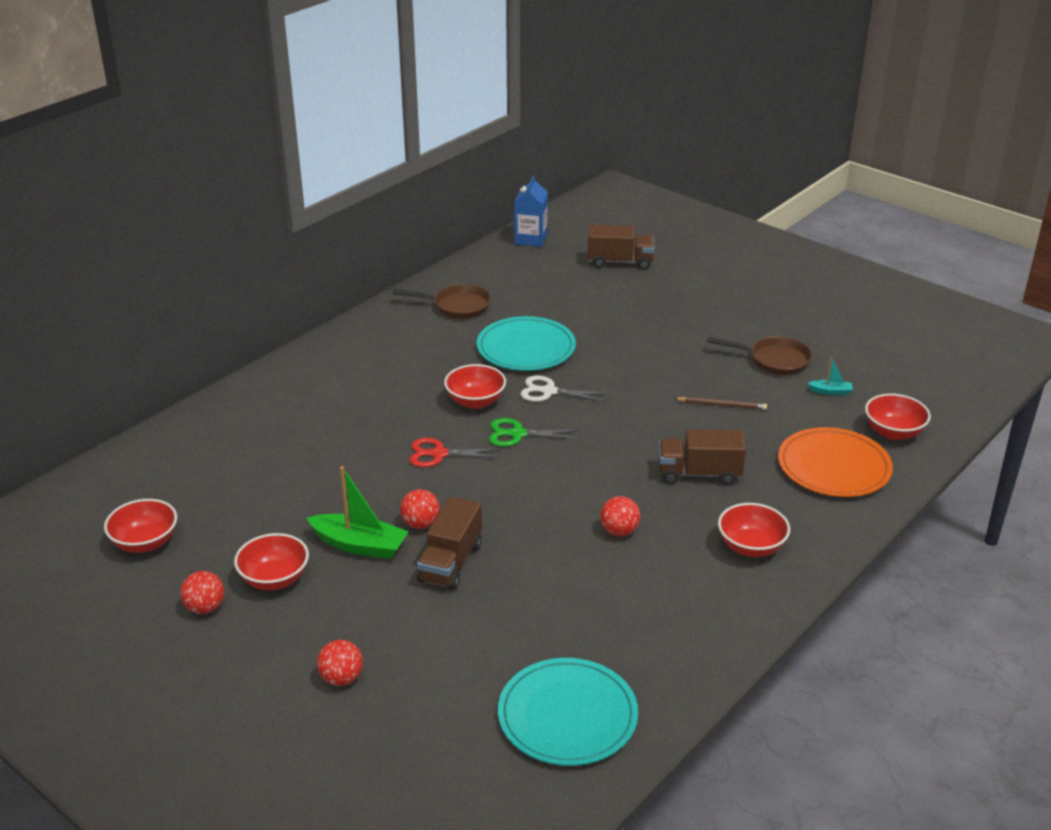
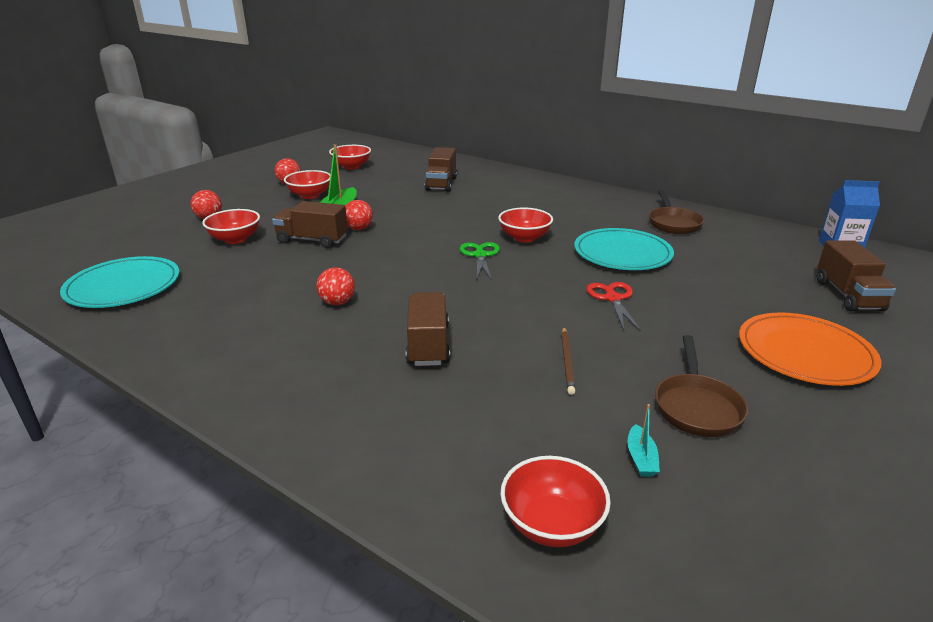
camera: 85 degrees right, 5 degrees down
(270, 452) = (441, 184): none -> brown truck
(438, 454) = (446, 229): red scissors -> red scissors (612, 298)
(548, 391) = (552, 265): white scissors -> none
(751, 547) = (298, 375): red bowl -> red bowl (235, 239)
(834, 466) = (451, 449): orange plate -> orange plate (805, 353)

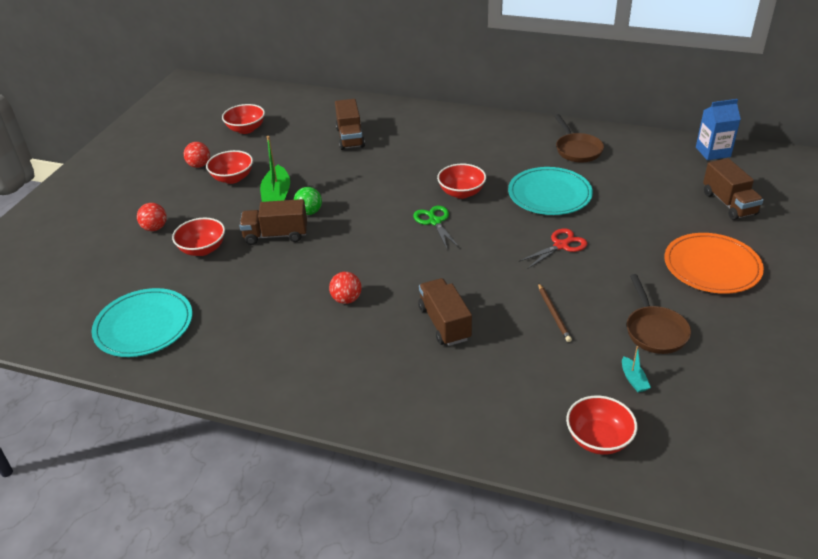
camera: 15 degrees left, 10 degrees up
(359, 228) = (309, 212): red ball -> green ball
(612, 298) = (561, 245): red scissors -> red scissors turned 75 degrees clockwise

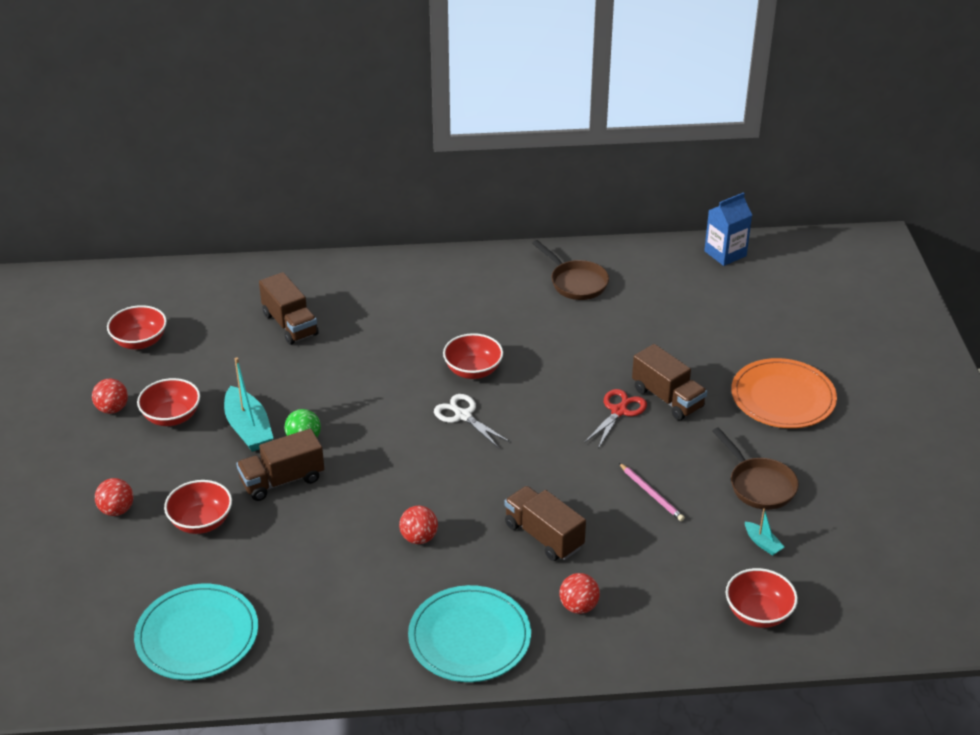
camera: 25 degrees left, 0 degrees up
(277, 196) = (248, 428): green boat -> turquoise boat
(434, 221) = (463, 415): green scissors -> white scissors
(440, 386) = (578, 606): none -> red ball
(549, 194) = (574, 349): turquoise plate -> turquoise plate (469, 637)
(553, 314) = (651, 494): brown pencil -> pink pencil
(729, 203) = (768, 317): brown truck -> brown truck (667, 398)

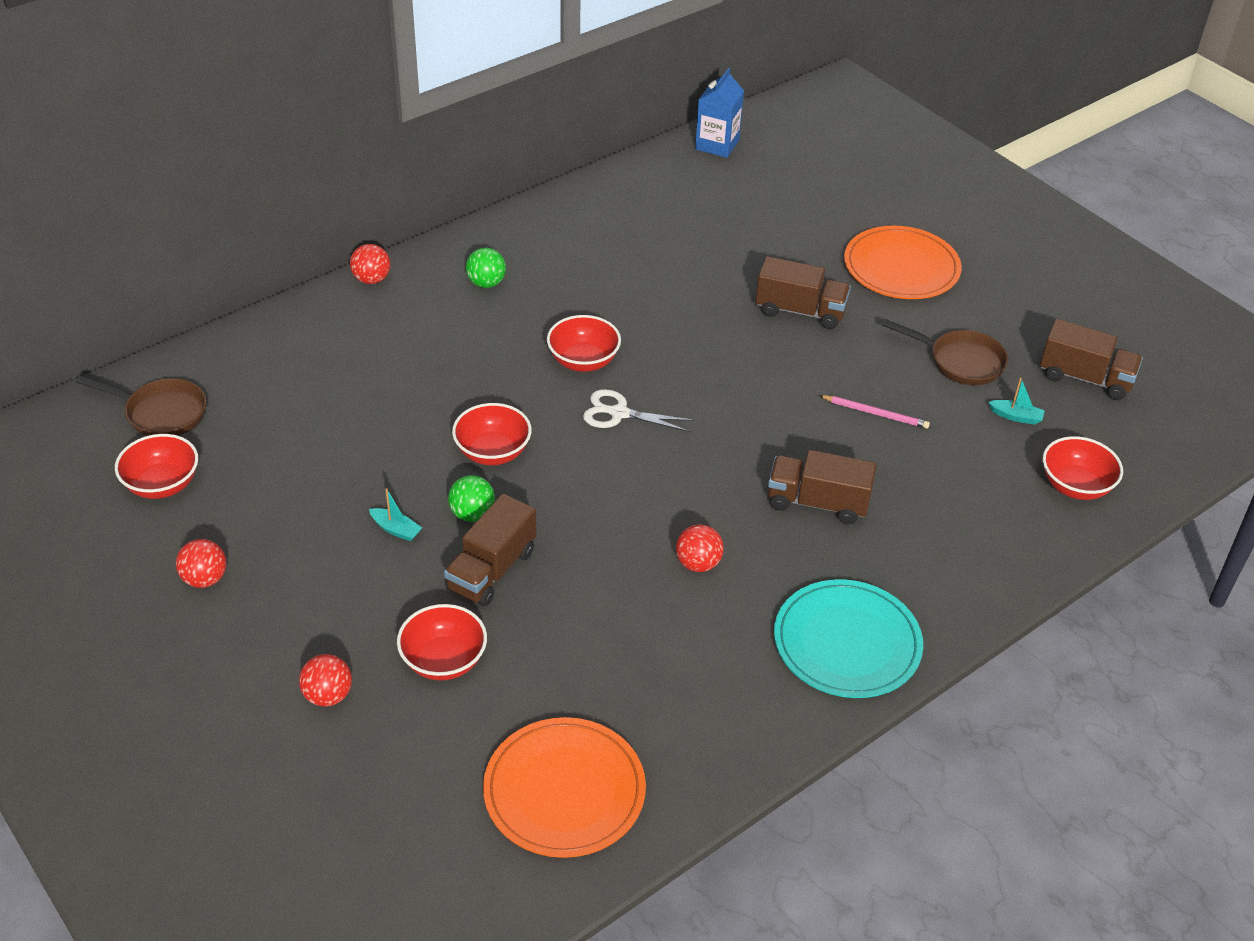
camera: 35 degrees left, 5 degrees up
(172, 417) = (290, 556): red bowl -> red bowl (492, 452)
(197, 635) = (564, 791): turquoise plate -> orange plate
(248, 428) = (396, 529): turquoise boat -> turquoise boat, size x0.49
(290, 324) = (330, 391): brown truck -> brown truck (1085, 378)
(457, 292) = (486, 283): none -> green ball
(576, 282) = (600, 227): brown pan -> brown pan (161, 413)
(578, 606) = (917, 558): red ball -> red ball (371, 279)
(619, 411) = (767, 343): red scissors -> none

